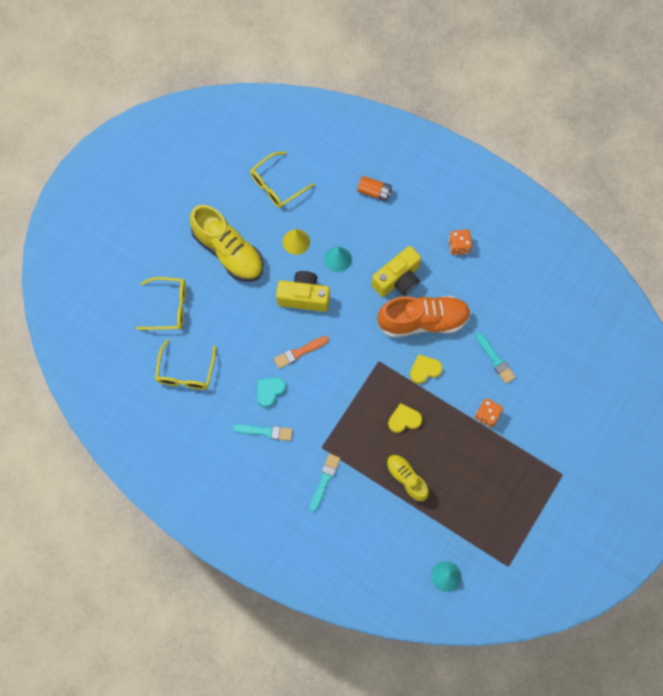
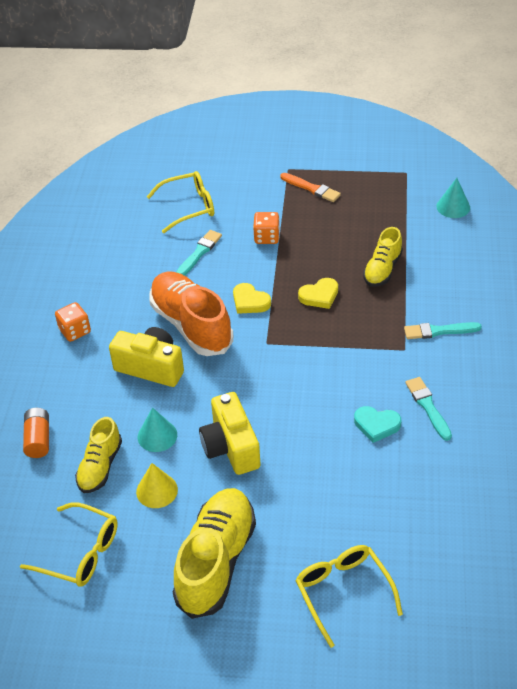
camera: 115 degrees left, 25 degrees down
(186, 372) = (418, 524): yellow glasses -> yellow glasses (188, 207)
(299, 352) = (307, 419): orange brush -> orange brush (311, 188)
(332, 218) = (100, 466): none -> yellow shoe
(404, 419) = (319, 296): yellow heart -> yellow heart turned 75 degrees counterclockwise

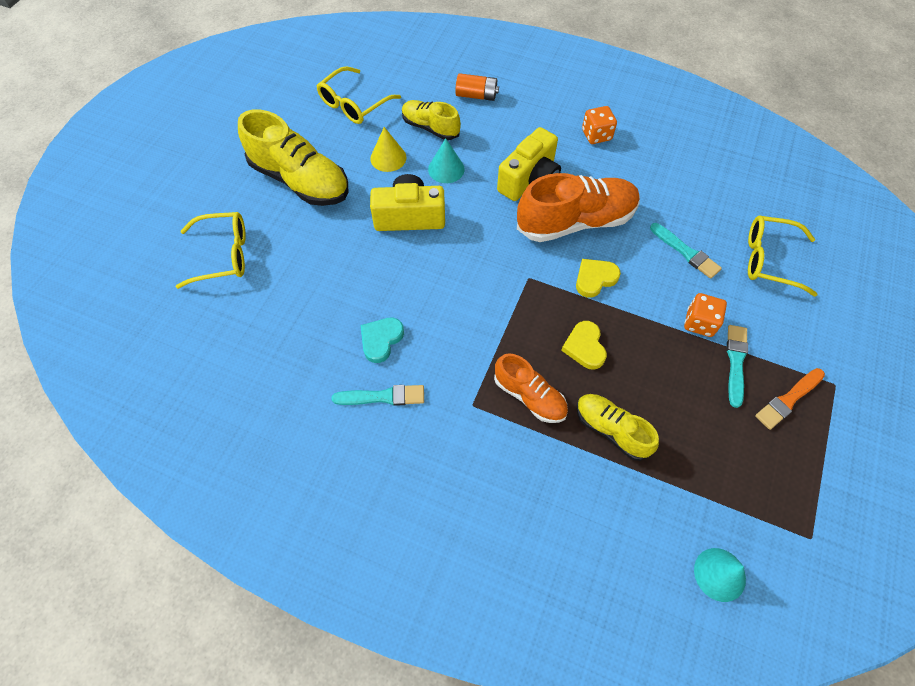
camera: 105 degrees right, 15 degrees up
(188, 207) = (770, 260): yellow glasses -> yellow glasses turned 105 degrees clockwise
(379, 318) = (529, 396): none -> orange shoe
(439, 331) = (487, 454): turquoise brush -> turquoise brush (735, 362)

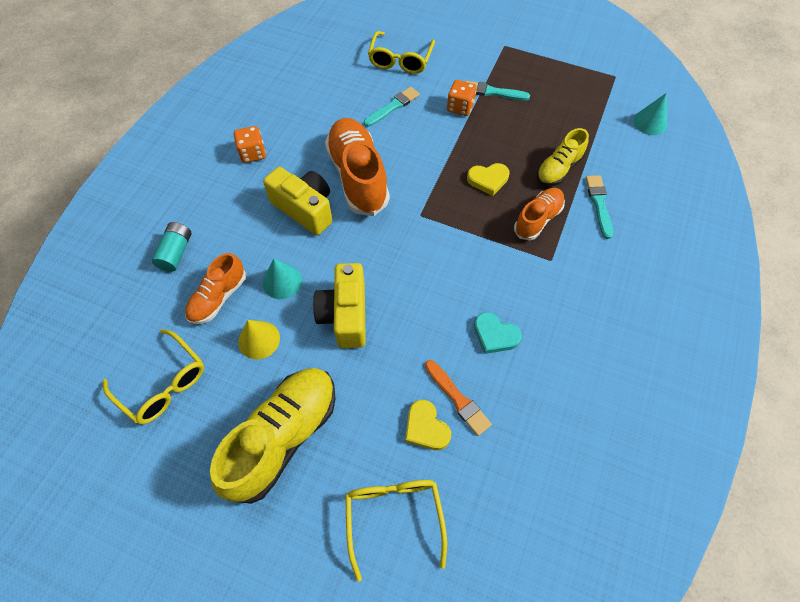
camera: 90 degrees left, 0 degrees up
(382, 397) = (553, 330): turquoise brush -> turquoise brush (599, 204)
(430, 127) = (218, 297): yellow shoe -> orange shoe
(476, 95) = (176, 252): orange battery -> turquoise battery
(595, 279) = (420, 168): yellow heart -> yellow heart (426, 427)
(788, 399) = (519, 70): orange brush -> orange brush (458, 399)

